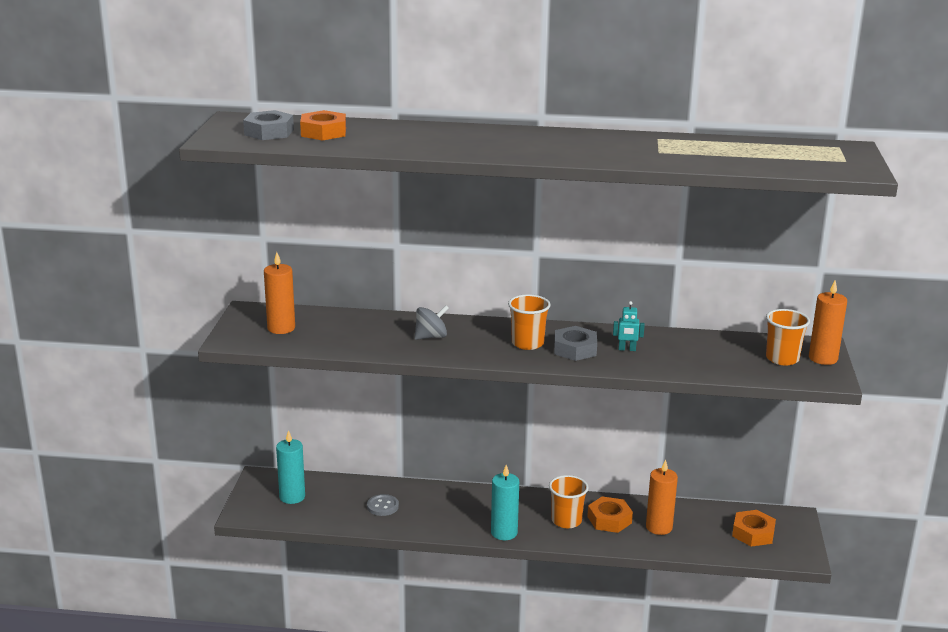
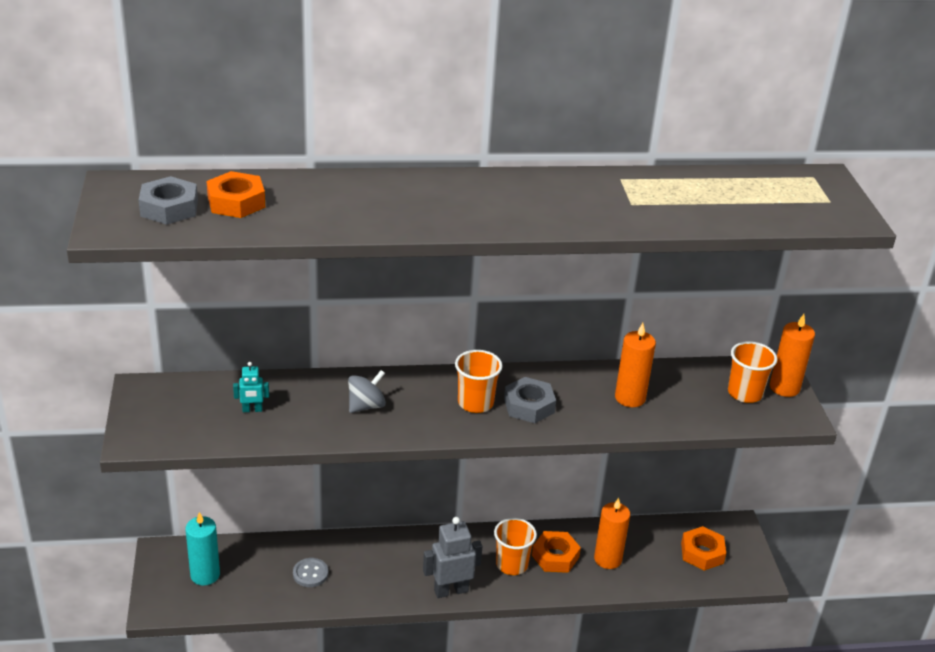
camera: 15 degrees left, 10 degrees up
(281, 328) = (189, 413): orange candle -> orange candle (630, 398)
(504, 533) = (451, 590): turquoise candle -> grey robot
(627, 349) = (583, 399): turquoise robot -> turquoise robot (252, 410)

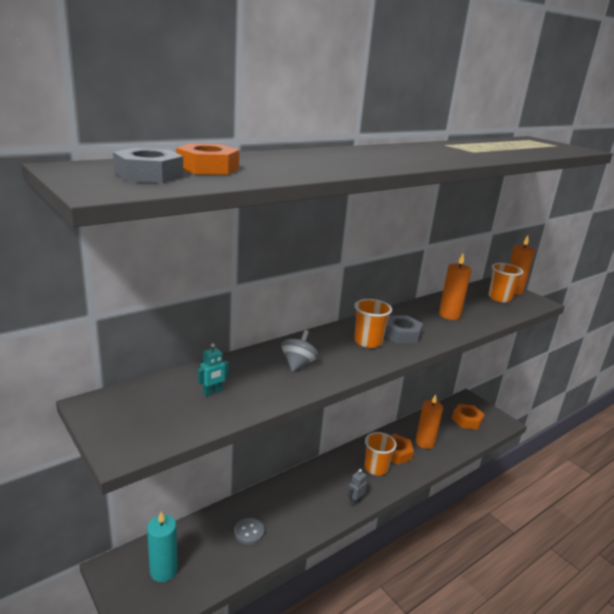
camera: 30 degrees left, 10 degrees down
(451, 590) = (355, 501): grey robot -> grey robot, size x0.53

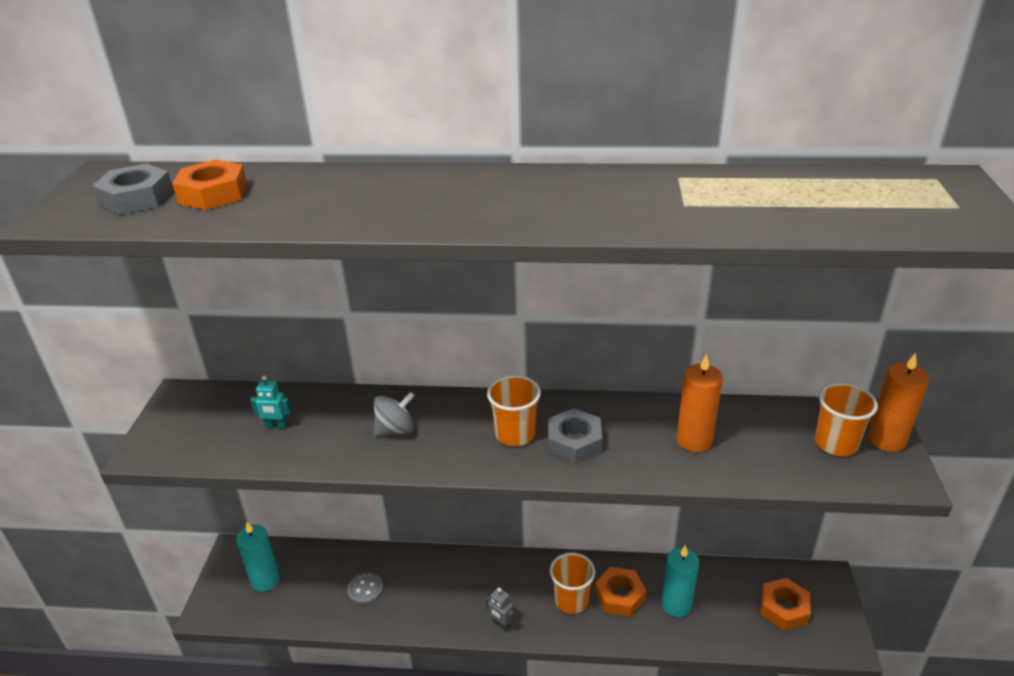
camera: 45 degrees right, 10 degrees up
(355, 501) = (501, 624): grey robot -> grey robot turned 135 degrees counterclockwise
(425, 442) = (676, 605): orange candle -> turquoise candle

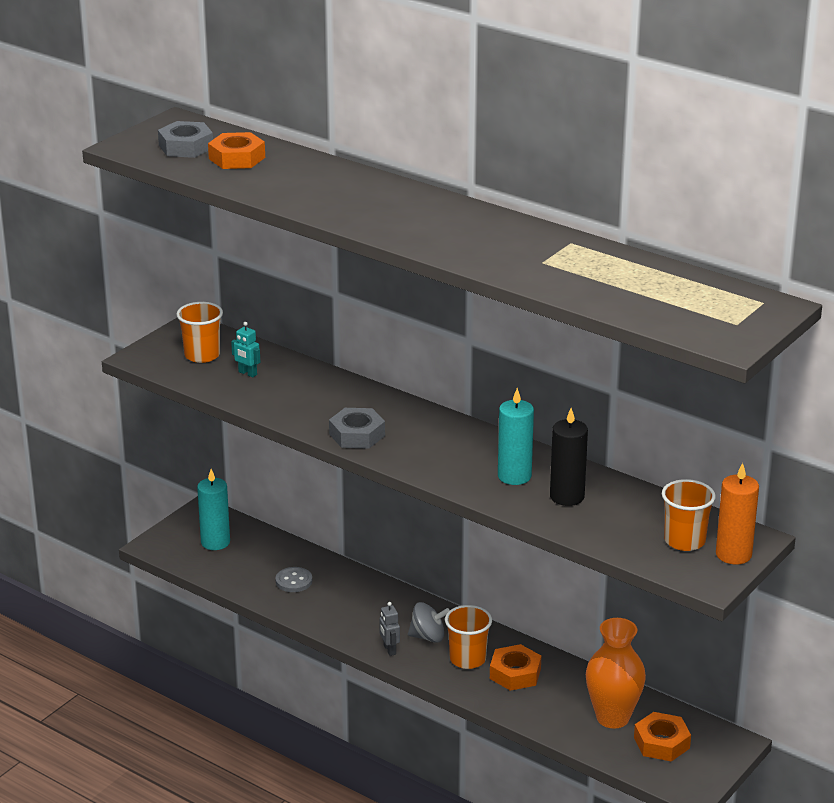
camera: 30 degrees right, 5 degrees down
(395, 429) = (335, 407): grey spinning top -> grey spinning top (428, 637)
(515, 434) = (425, 442): orange cup -> orange cup (202, 355)
(574, 441) = (467, 463): grey nut -> grey nut (357, 435)
(676, 605) = (561, 700): turquoise candle -> turquoise candle (514, 476)
(694, 440) = (567, 496): orange candle -> black candle
(728, 602) = (612, 717): none -> orange vase

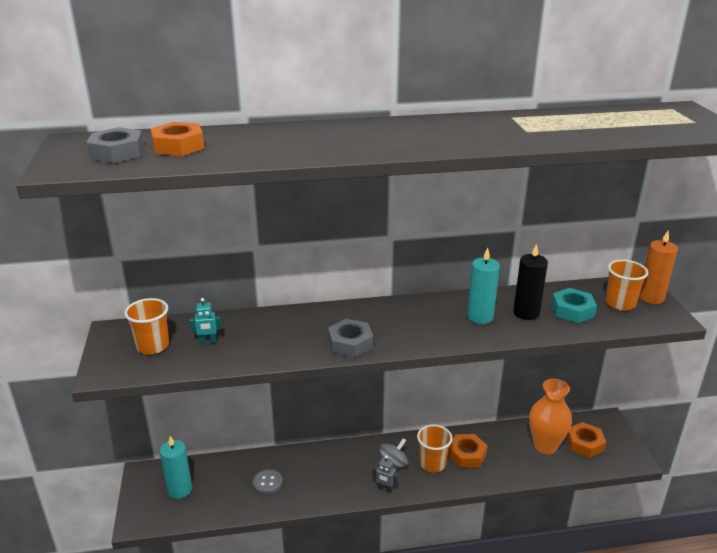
camera: 45 degrees left, 0 degrees up
(619, 519) = (572, 310): none -> turquoise nut

